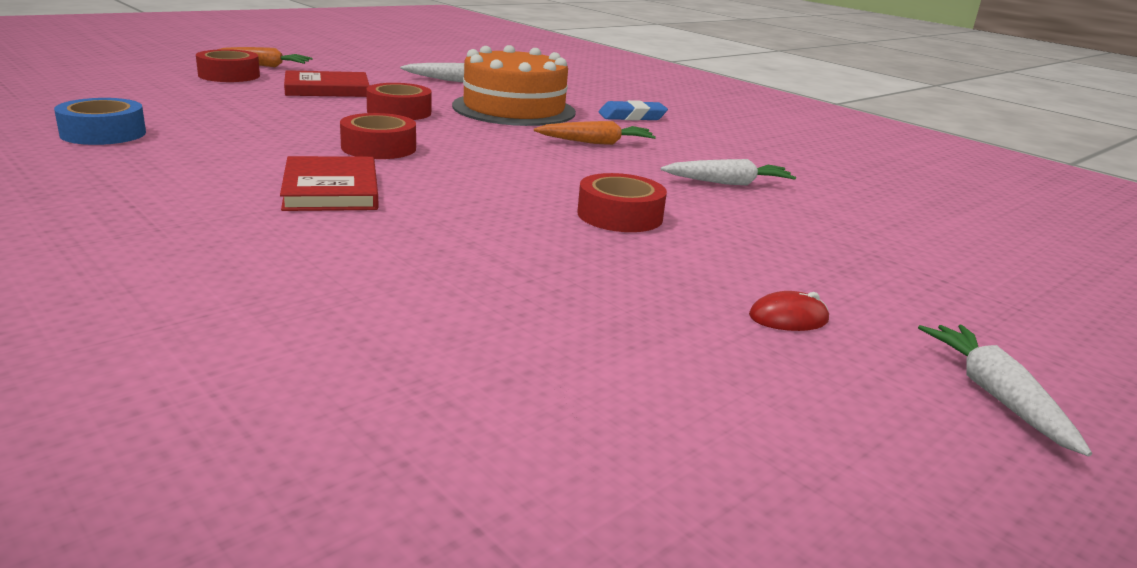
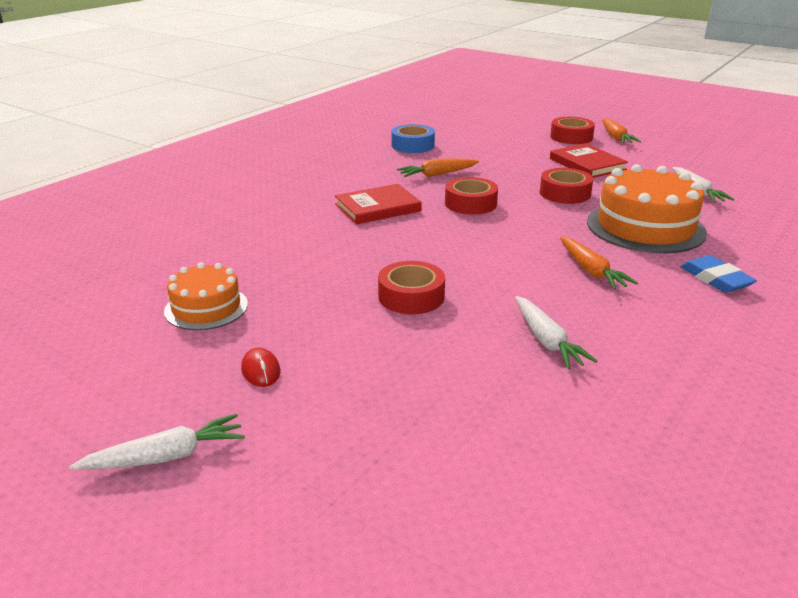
camera: 80 degrees right, 5 degrees up
(252, 143) = (437, 174): none -> orange carrot
(602, 343) = (206, 308): none -> orange cake

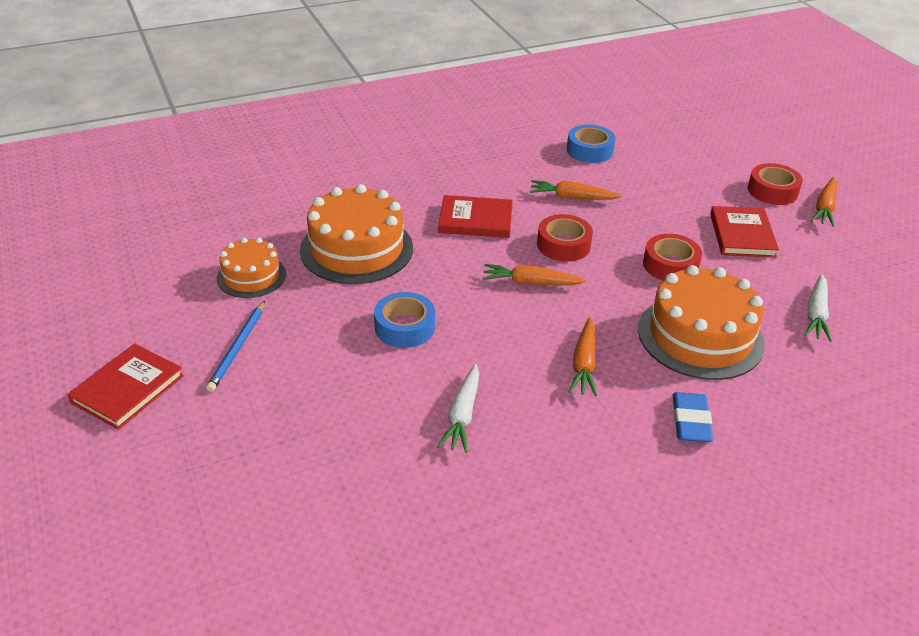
camera: 30 degrees right, 10 degrees up
(166, 456) = (127, 389): white carrot -> red book
(261, 370) = (237, 348): red mouse -> blue pencil
(293, 256) = (356, 249): none -> orange cake
(411, 296) = (404, 327): red tape -> blue tape
(477, 233) = (530, 283): none -> orange carrot

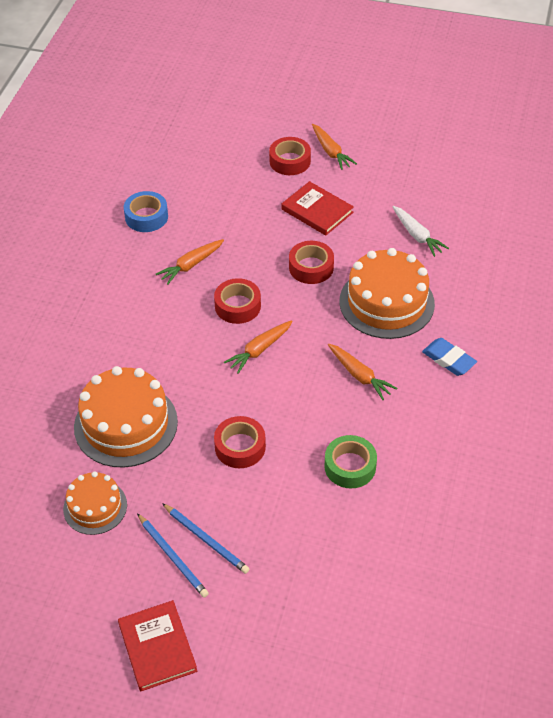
camera: 50 degrees left, 10 degrees up
(276, 359) = (206, 540): none -> blue pencil
(404, 327) = (240, 447): blue tape -> red tape
(462, 415) = (350, 466): white carrot -> green tape
(475, 220) = (162, 335): red book -> none

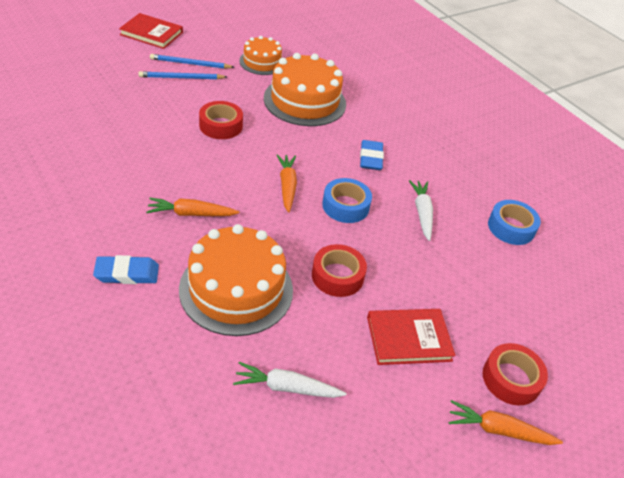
camera: 125 degrees right, 5 degrees down
(158, 329) = (371, 158): none -> blue eraser
(191, 265) = (422, 213): orange carrot -> white carrot
(237, 306) = (345, 206): red tape -> blue tape
(350, 466) = (132, 153): green tape -> none

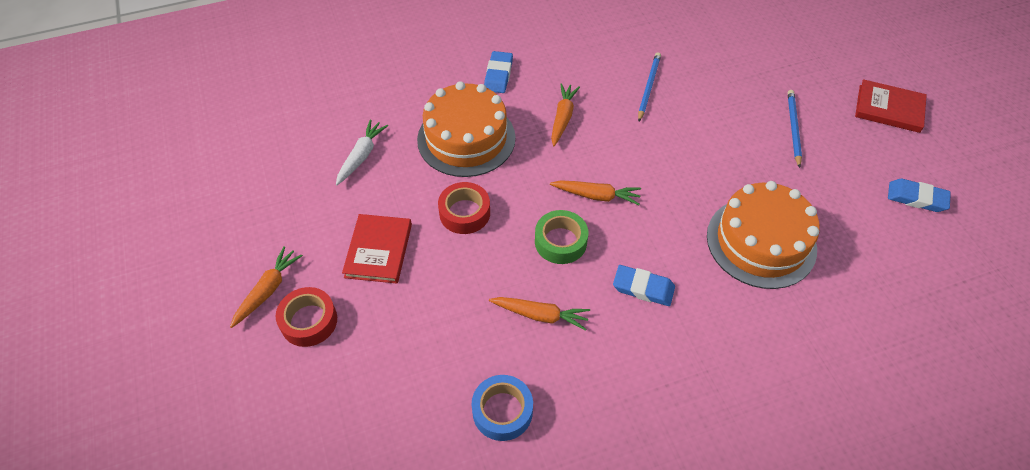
camera: 110 degrees right, 10 degrees up
(151, 33) = (889, 109): red book -> red book turned 75 degrees clockwise
(190, 64) = (826, 139): blue pencil -> blue pencil (648, 87)
(221, 126) = (701, 153): red tape -> none
(241, 34) = (916, 198): none -> blue eraser
(262, 62) = (847, 210): orange cake -> none
(345, 206) = (560, 242): blue tape -> green tape
(422, 213) = (540, 315): white carrot -> orange carrot

